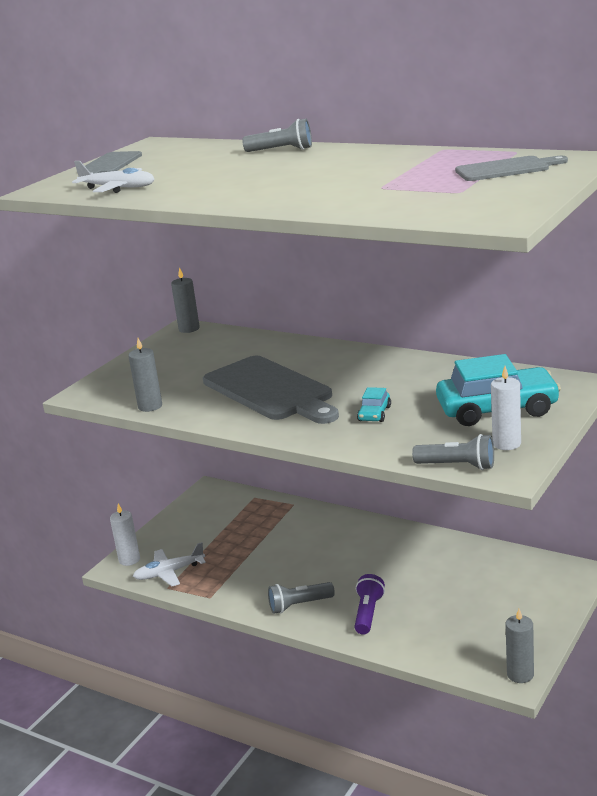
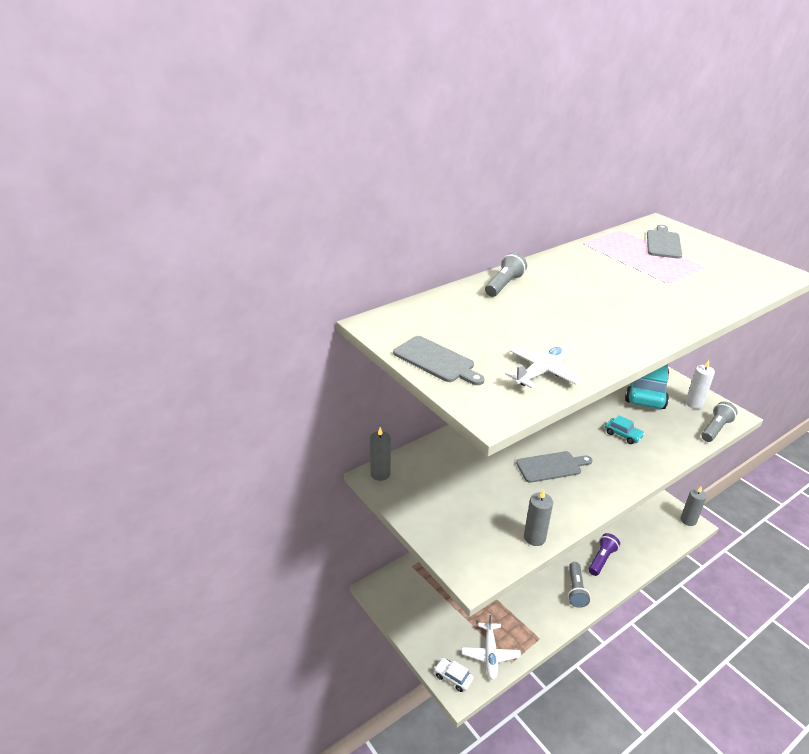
camera: 70 degrees left, 10 degrees up
(129, 560) = (453, 677): white candle -> white car
(270, 391) = (551, 466): grey cutting board -> grey cutting board, size x0.54
(368, 613) = (601, 559): purple flashlight -> purple flashlight turned 90 degrees clockwise

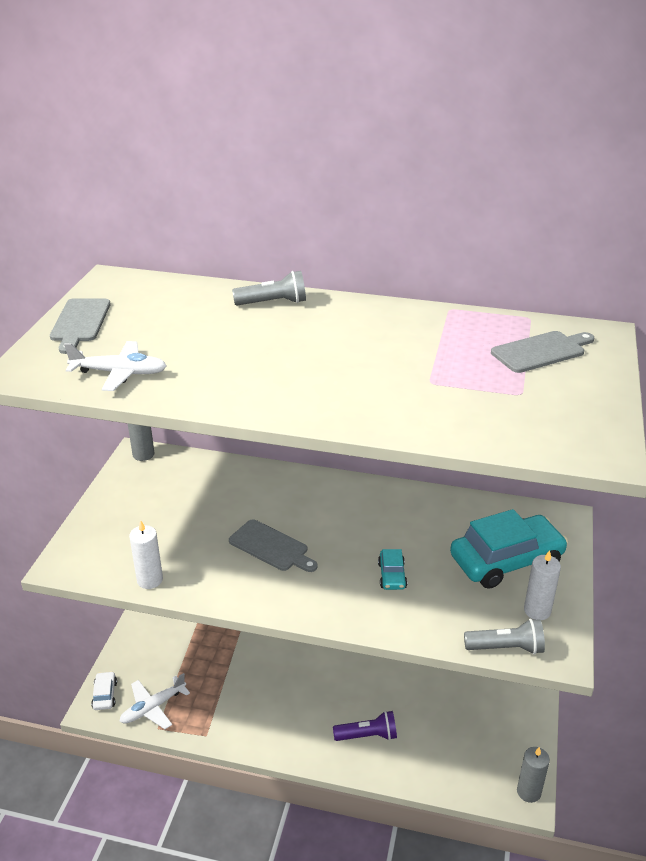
camera: 50 degrees right, 0 degrees up
(534, 537) = (150, 580): grey candle -> white candle
(575, 590) = (299, 734): grey flashlight -> none

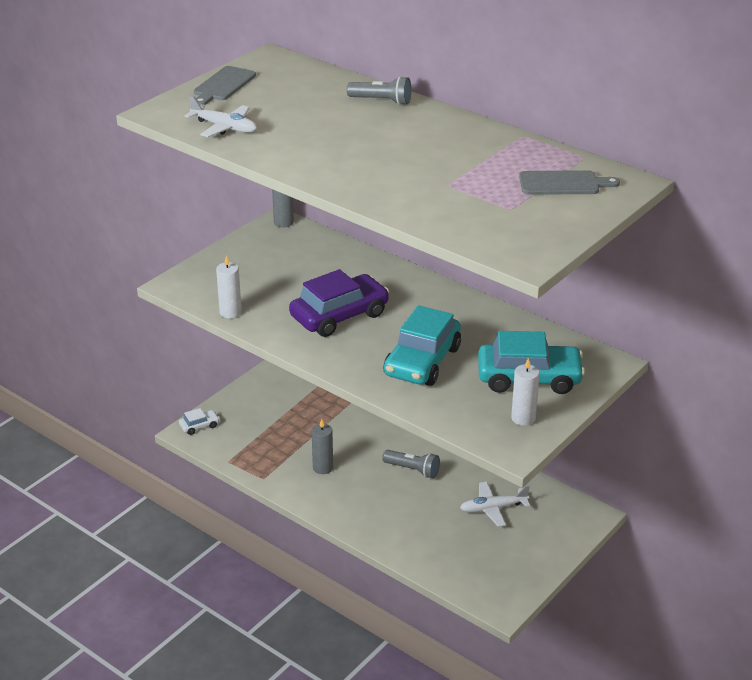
camera: 25 degrees right, 0 degrees up
(105, 695) = (199, 426): white car -> white car turned 45 degrees clockwise
(153, 708) = (232, 446): white plane -> white plane (493, 508)
(271, 547) = (339, 316): grey cutting board -> purple car
(367, 735) = (396, 521): purple flashlight -> none
(392, 575) = (422, 361): turquoise car -> turquoise car, size x2.24
(506, 648) = (474, 433): grey flashlight -> grey flashlight (412, 470)
(528, 792) = (508, 604): grey candle -> grey candle (323, 468)

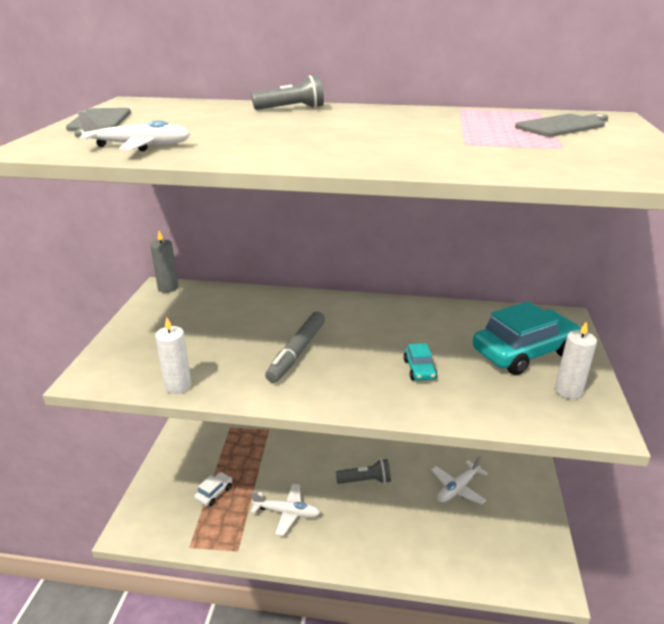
camera: 30 degrees left, 5 degrees down
(199, 426) = (136, 519): white car -> white car (214, 493)
(323, 468) = (287, 513): grey candle -> white plane
(339, 316) = (297, 352): purple car -> grey marker
(422, 361) = (419, 369): turquoise car -> turquoise car, size x0.45

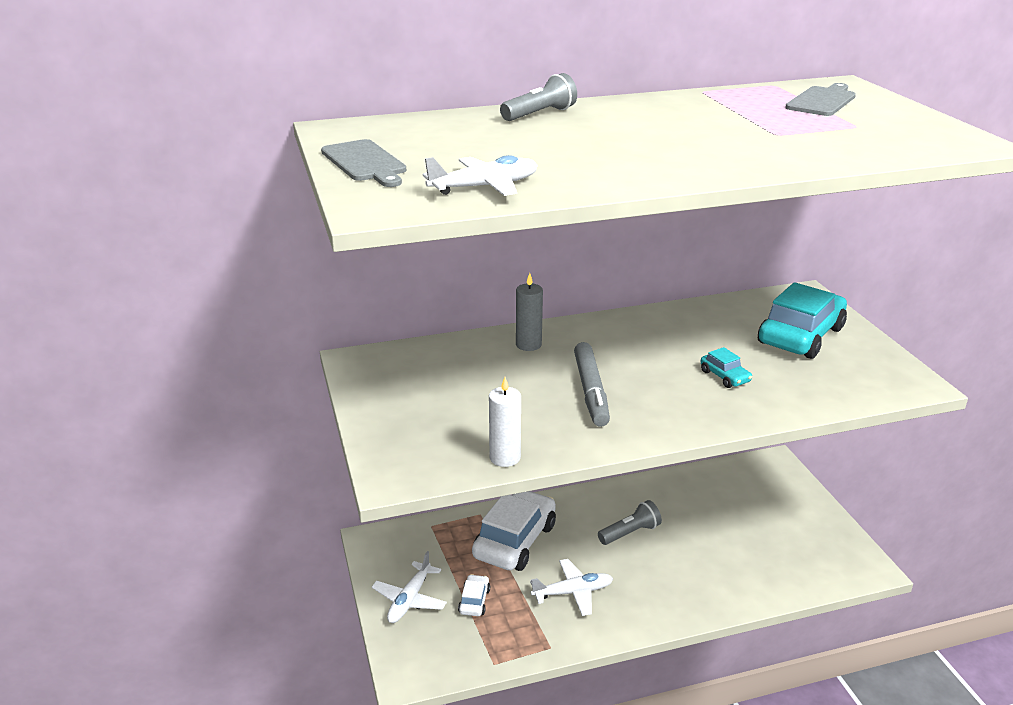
camera: 25 degrees left, 0 degrees up
(168, 288) = (362, 358): grey candle -> grey candle (528, 344)
(276, 457) = (515, 541): none -> white car
(457, 488) = (726, 510): white plane -> white plane (410, 600)
(568, 391) = (866, 361): white candle -> none

